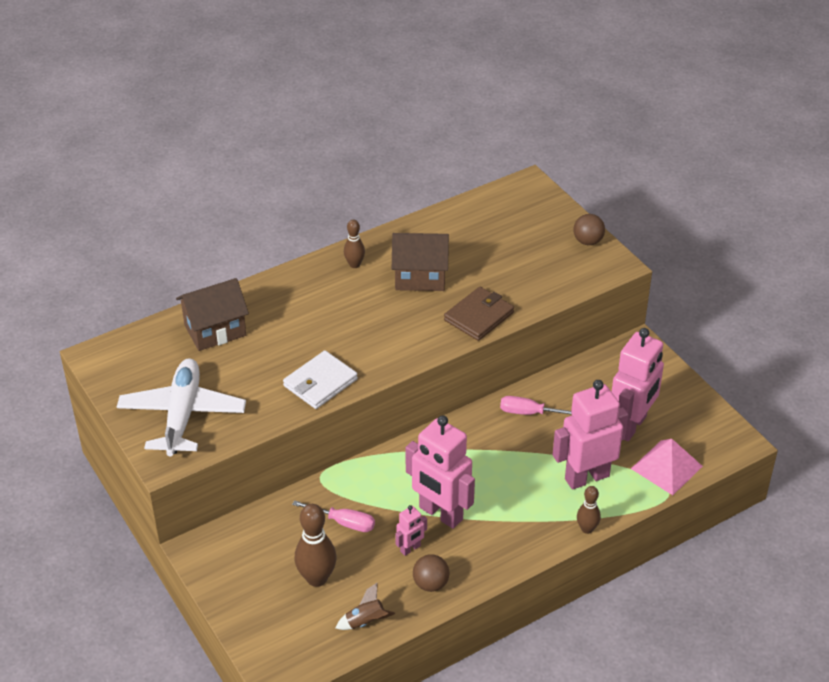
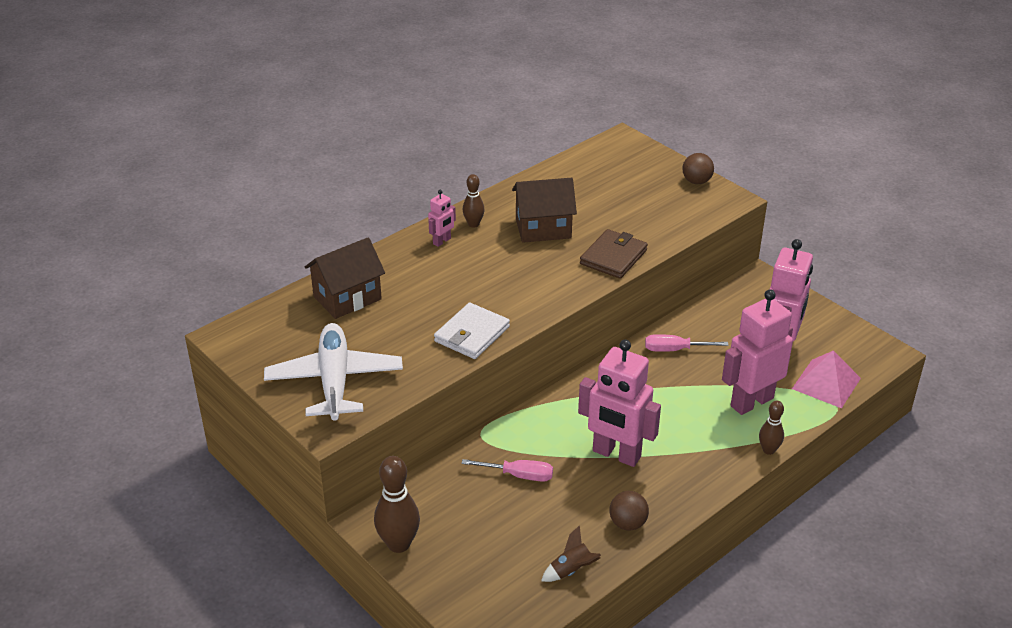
camera: 10 degrees left, 5 degrees down
(317, 578) = (506, 534): brown bowling pin -> brown bowling pin (398, 544)
(410, 549) = (596, 492): pink robot -> pink robot (442, 241)

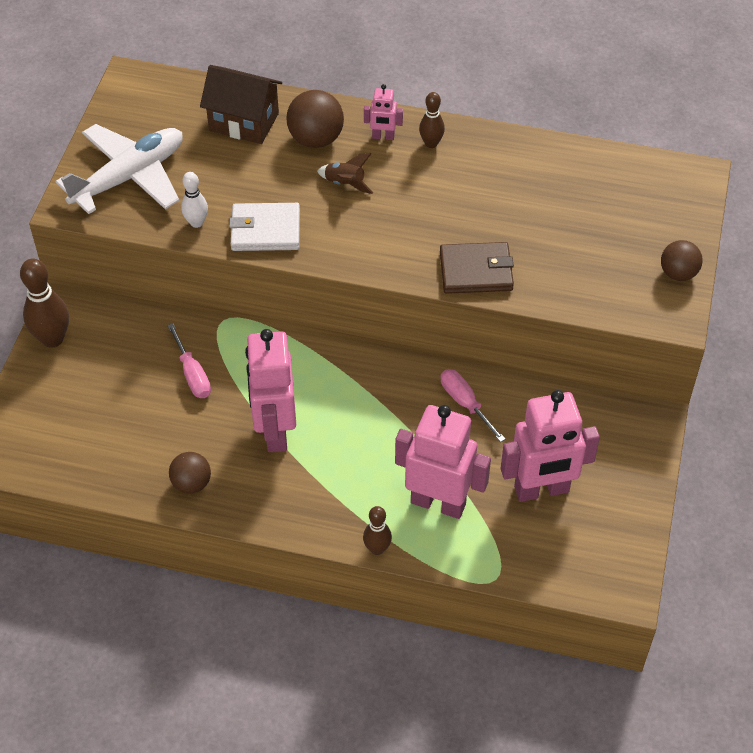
camera: 55 degrees right, 15 degrees up
(407, 272) = (316, 139): none -> brown ball
(425, 365) = (196, 222): none -> white bowling pin
(543, 228) = (472, 196): brown house -> none
(571, 570) = (105, 471): brown rocket -> brown rocket (345, 184)
(826, 383) = (523, 555): pink pyramid -> none

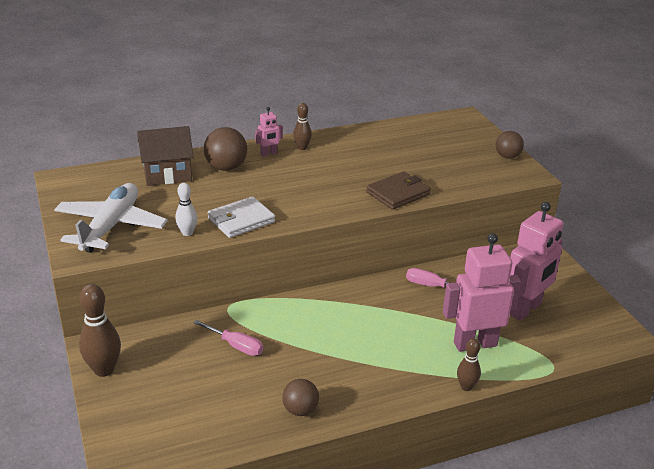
camera: 35 degrees left, 20 degrees down
(275, 431) = (328, 352): pink robot -> none
(345, 184) = (269, 181): brown rocket -> none

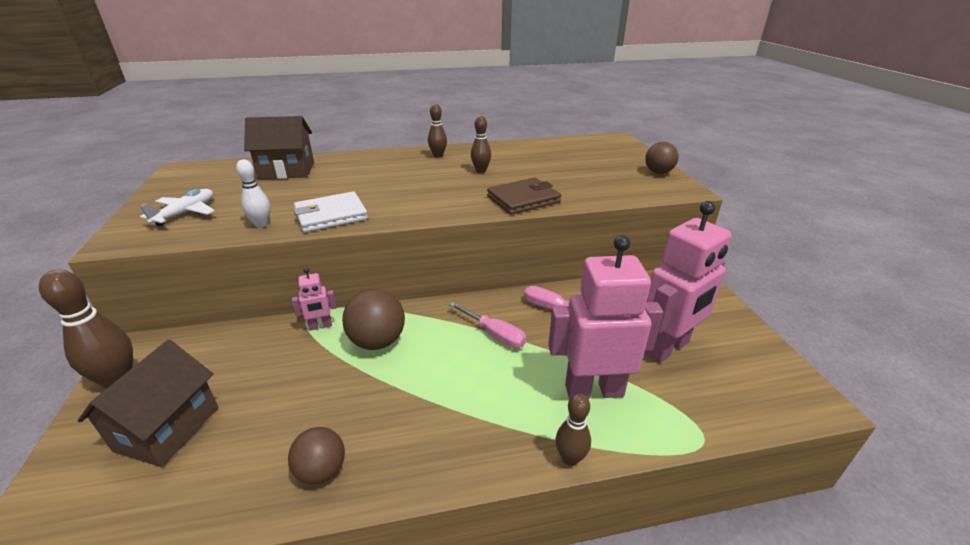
camera: 10 degrees right, 0 degrees up
(111, 226) = (185, 213): white plane -> white plane, size x0.55
(171, 397) = (168, 429): none -> brown house
(226, 167) = (350, 168): brown ball -> brown ball (377, 341)
(236, 346) = (291, 364): pink screwdriver -> pink screwdriver (495, 335)
(269, 154) = (401, 159): pink robot -> pink robot (320, 326)
(349, 164) = (481, 170): none -> brown bowling pin

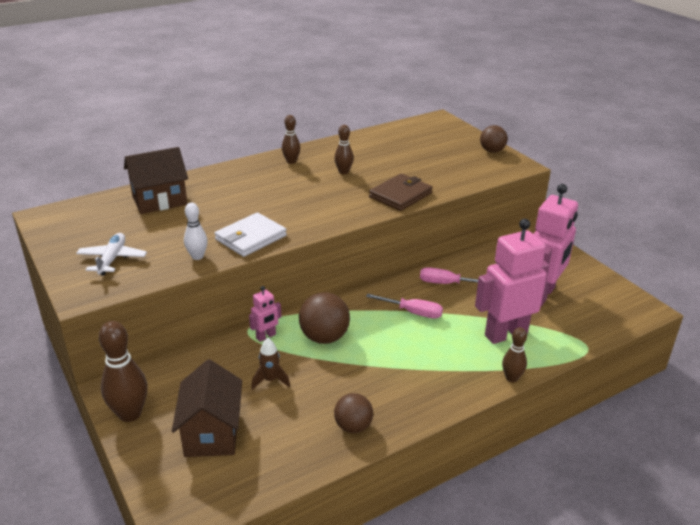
camera: 20 degrees left, 0 degrees up
(282, 378) = (270, 380): none -> brown rocket

